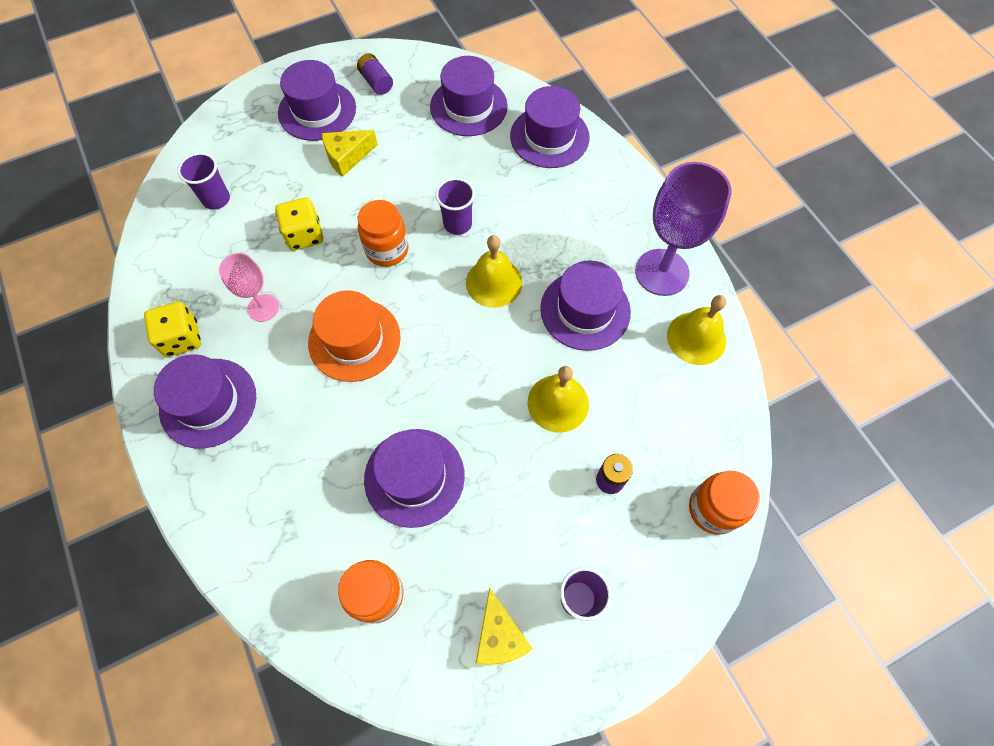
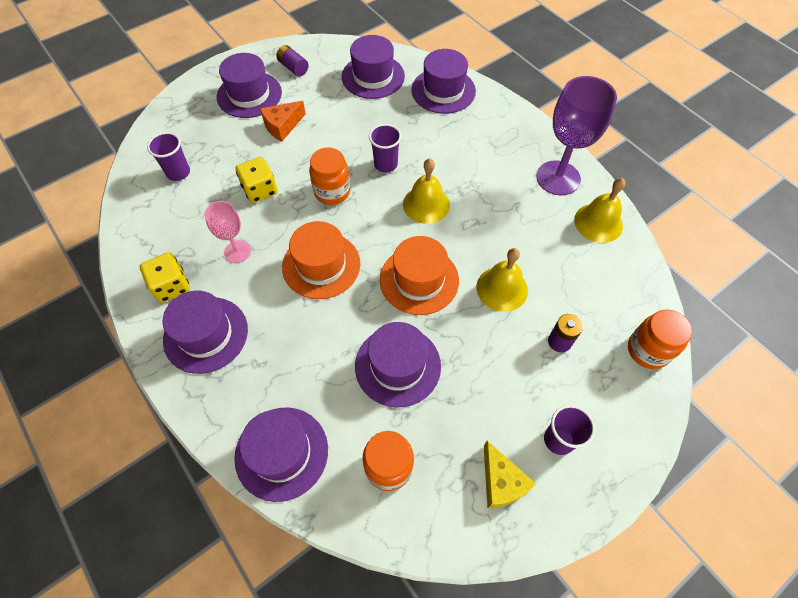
camera: 10 degrees left, 5 degrees down
(347, 157) = (282, 126): yellow cheese -> orange cheese
(463, 376) = (419, 280): none -> orange hat
(585, 310) = (505, 215): purple hat -> purple hat (281, 453)

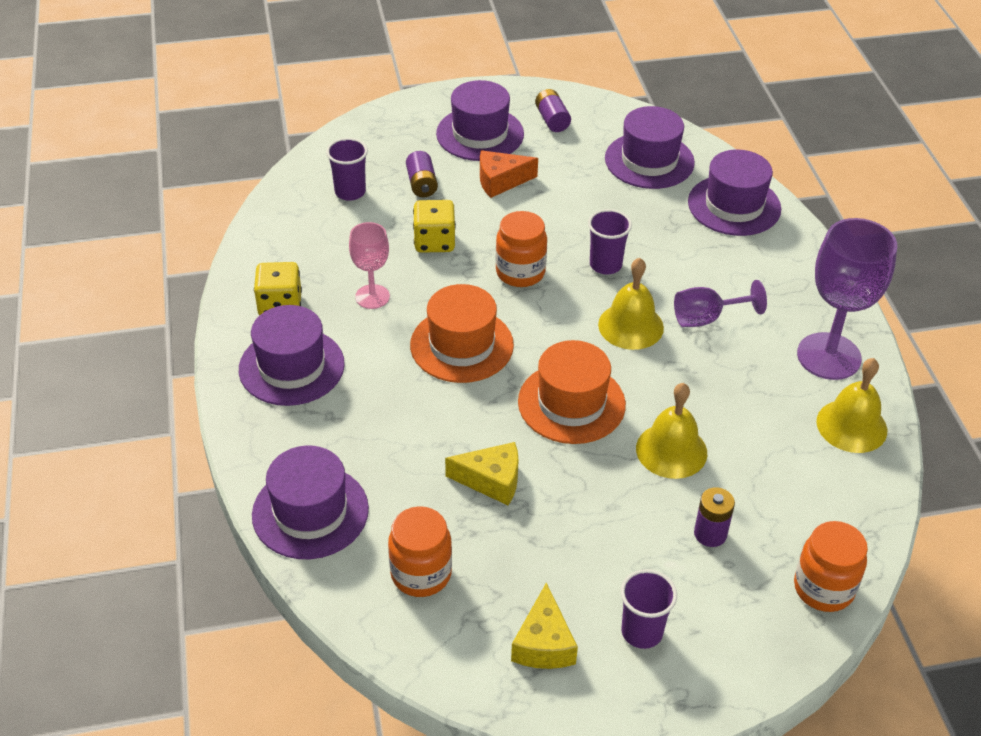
camera: 25 degrees right, 15 degrees down
(228, 148) = (422, 184): none -> purple battery
(398, 366) = (491, 480): purple hat -> yellow cheese
(470, 179) = (707, 318): none -> purple goblet

